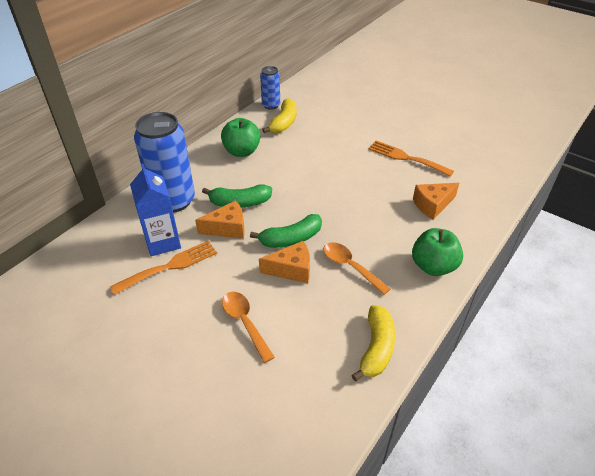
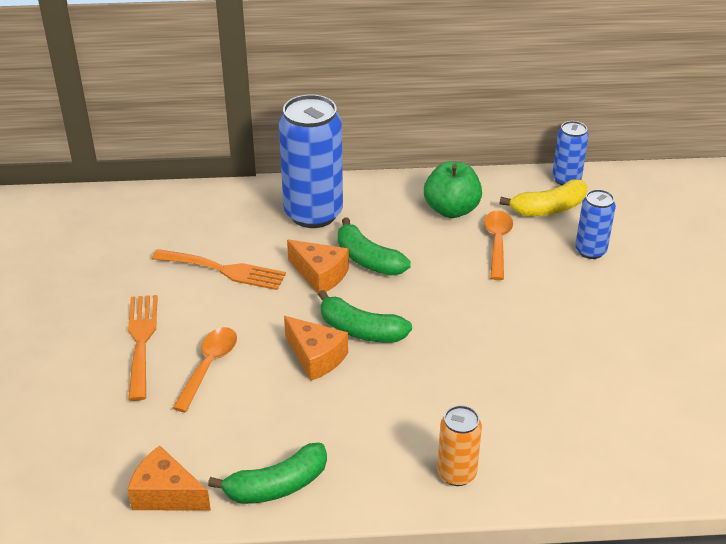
camera: 50 degrees right, 5 degrees down
(163, 242) = (249, 245): blue carton -> none
(329, 129) = (590, 251): none -> blue can
(350, 267) = (373, 401): orange spoon -> orange spoon (497, 243)
(376, 348) = (277, 486): yellow banana -> green banana
(406, 158) = (631, 347): orange fork -> orange fork (141, 340)
(432, 205) = (569, 419): orange cheese -> orange cheese (166, 494)
(433, 266) = (456, 473): green apple -> orange can

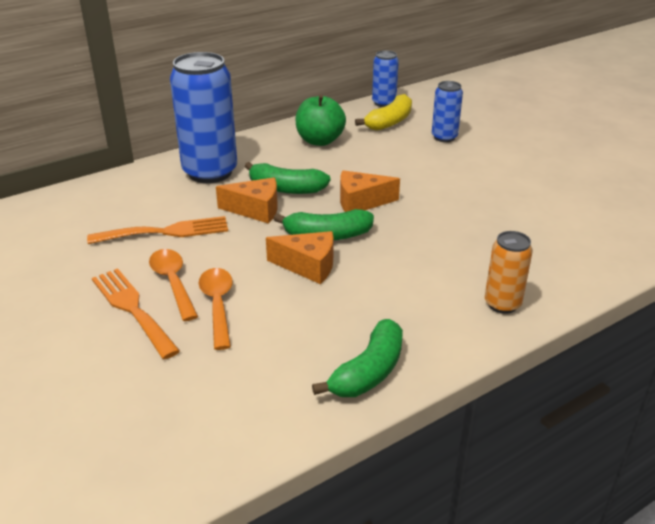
camera: 30 degrees left, 5 degrees down
(166, 494) = (272, 422): orange cheese -> orange cheese (361, 202)
(497, 243) = (374, 151): orange spoon -> orange spoon (173, 282)

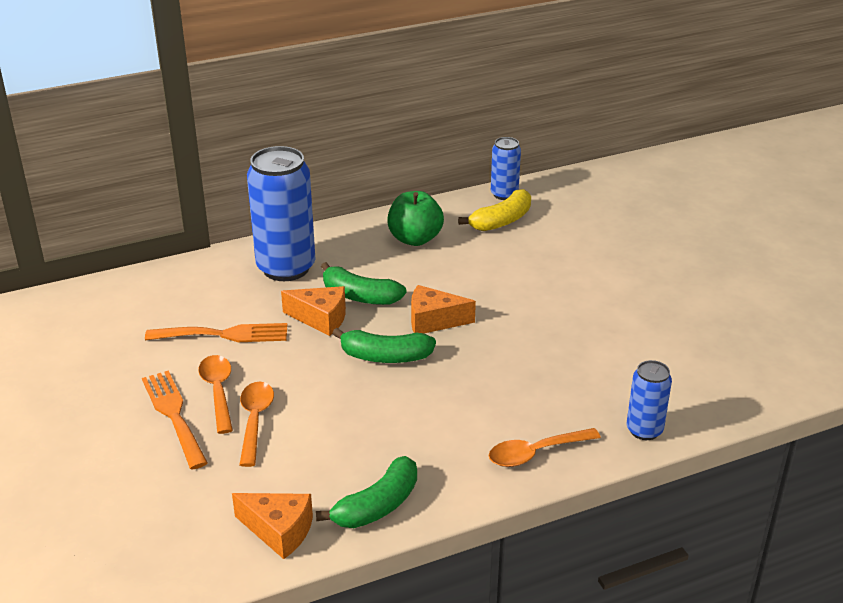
camera: 10 degrees right, 0 degrees up
(308, 266) = (355, 389): orange cheese -> orange cheese (279, 531)
(444, 137) = (555, 247): blue can -> blue can (644, 430)
(502, 304) = (535, 453): orange can -> orange spoon

